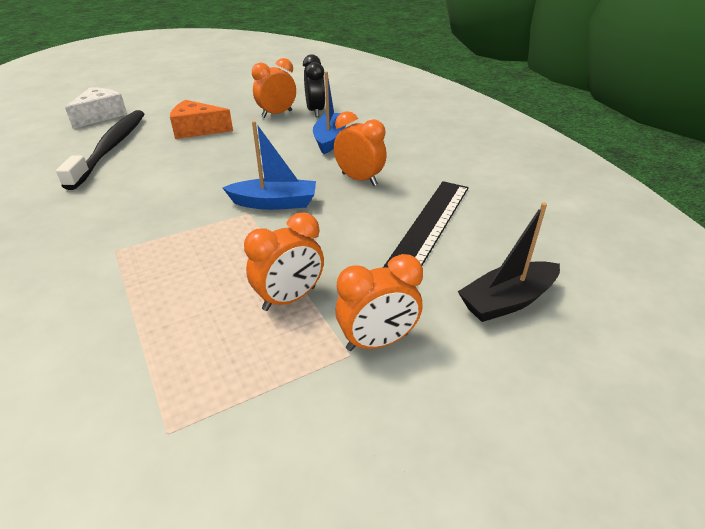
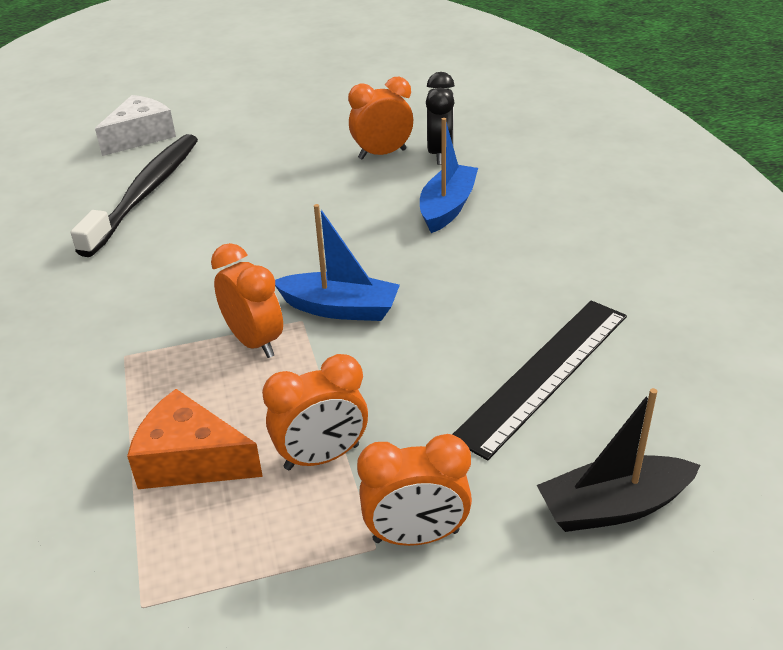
camera: 15 degrees right, 0 degrees up
(197, 130) = (264, 173): orange cheese -> orange cheese (191, 460)
(359, 179) = (469, 283): orange clock -> orange clock (254, 342)

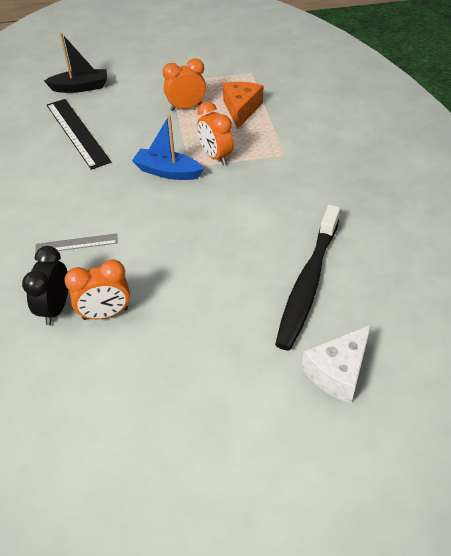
camera: 175 degrees left, 10 degrees up
(191, 460) = (241, 109): orange cheese -> orange cheese turned 105 degrees counterclockwise
(416, 536) = (155, 84): orange clock -> none
(447, 207) = (76, 243): blue boat -> grey ruler
(544, 374) = (77, 132): black ruler -> black ruler turned 75 degrees counterclockwise

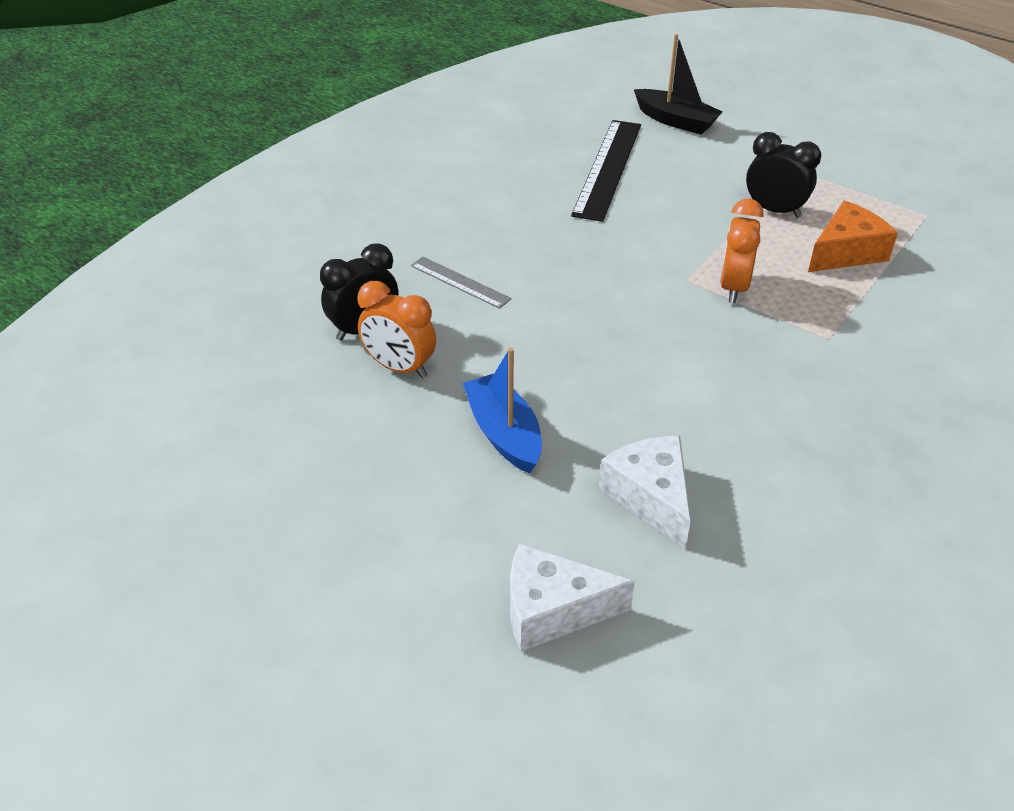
camera: 45 degrees right, 5 degrees down
(167, 172) = (652, 269): blue boat -> blue boat (504, 433)
(186, 107) = (774, 210): orange clock -> black clock
(308, 283) = (650, 497): black toothbrush -> white cheese

